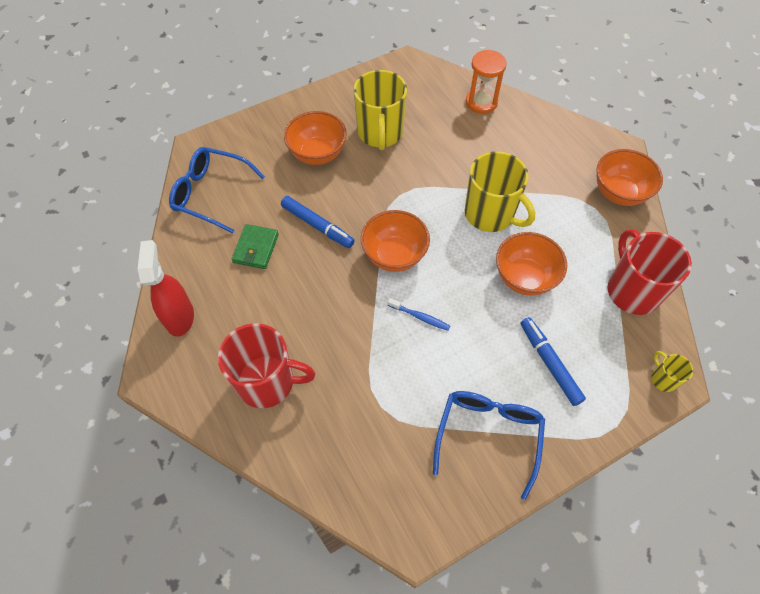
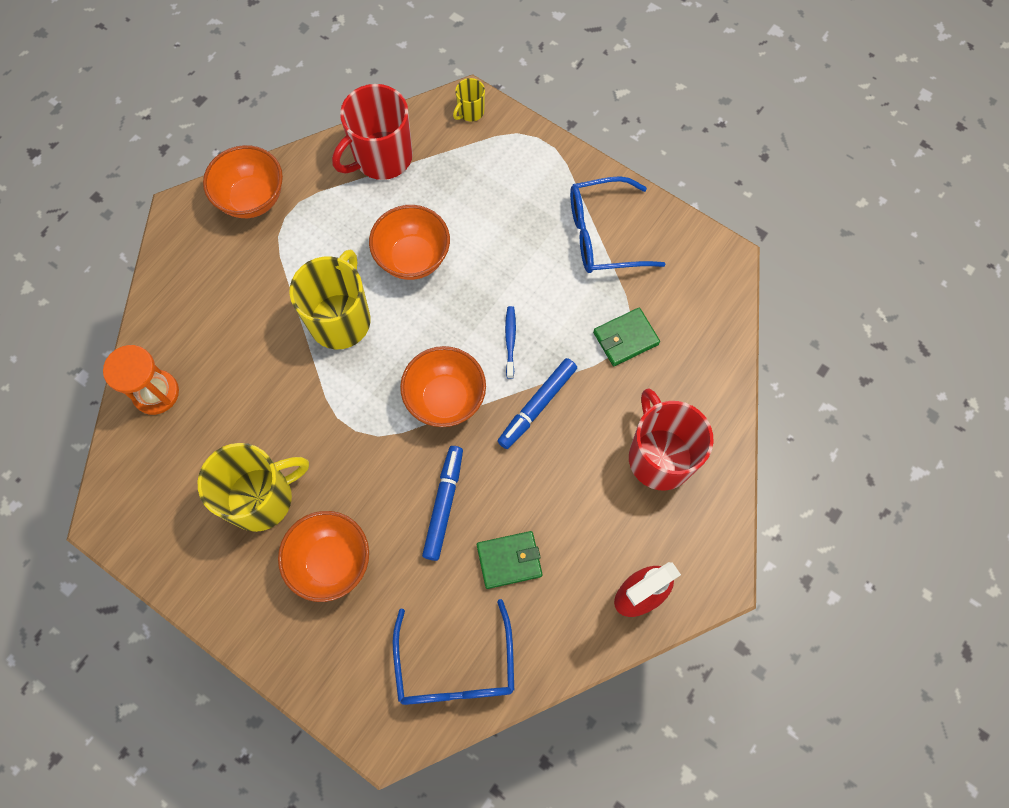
camera: 115 degrees left, 10 degrees up
(379, 405) = (625, 338): none -> green wallet
(549, 363) = (502, 207): blue marker -> blue marker (537, 406)

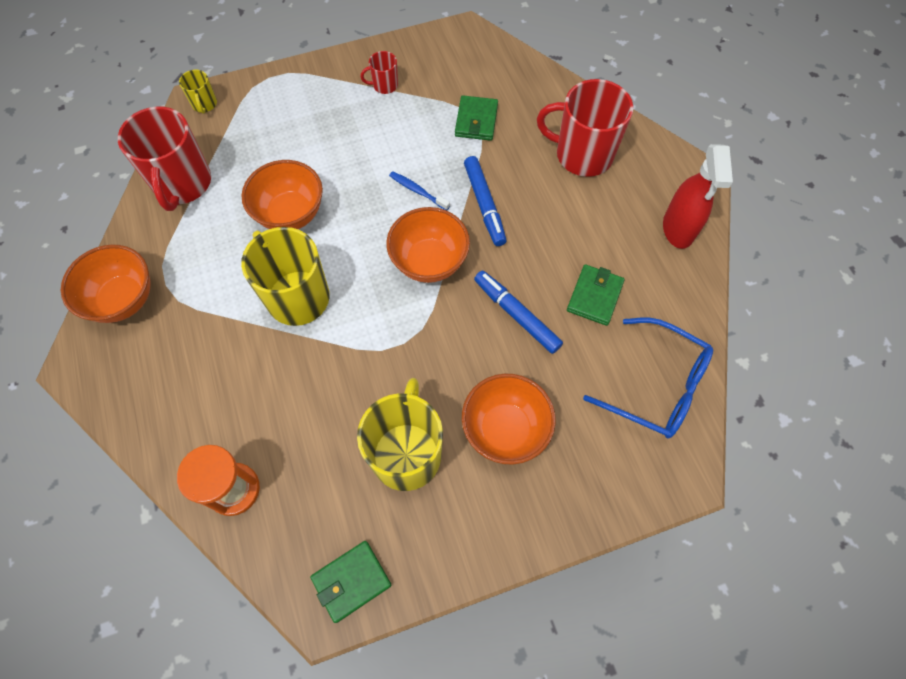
camera: 55 degrees left, 5 degrees down
(139, 526) = (351, 581): none -> green wallet
(603, 234) = (384, 85): blue glasses -> red mug

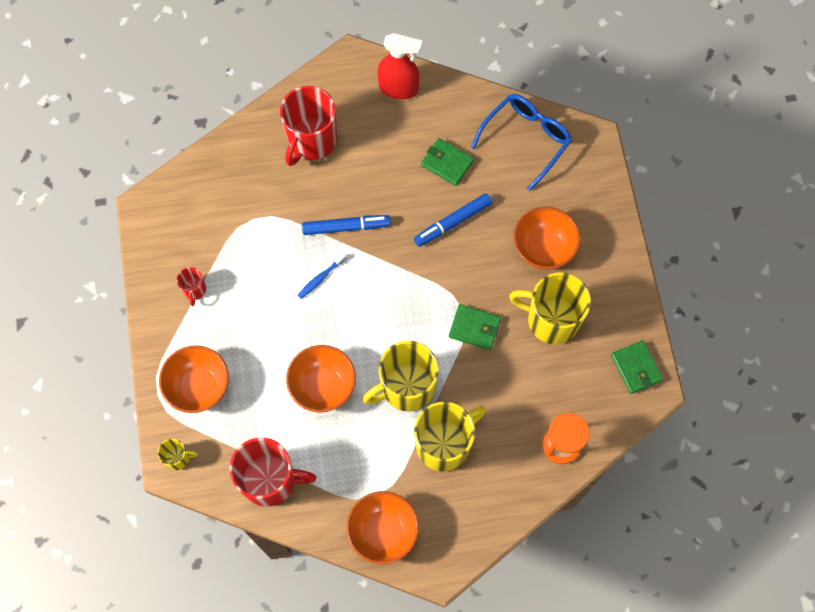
camera: 80 degrees left, 5 degrees up
(230, 348) = (444, 444): none -> yellow mug
(429, 262) = (393, 279): orange bowl -> orange bowl (199, 387)
(476, 121) = (255, 217): green wallet -> green wallet (474, 328)

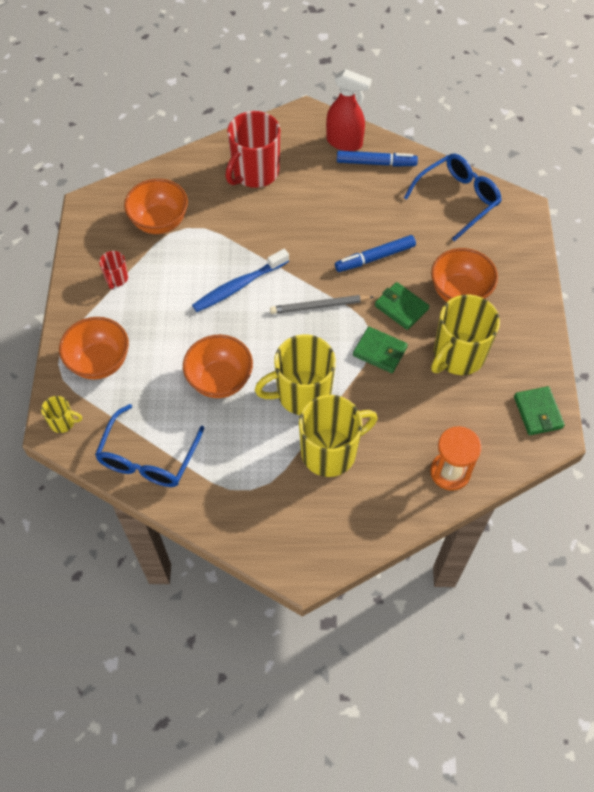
camera: 10 degrees right, 10 degrees down
(270, 480) = (148, 457): red mug -> blue glasses
(321, 278) = (238, 286): blue toothbrush -> blue toothbrush, size x1.79
(346, 227) = (272, 247): blue marker -> blue marker (376, 163)
(383, 532) = (251, 525): orange bowl -> orange bowl (159, 222)
(406, 287) = (319, 306): none -> grey pencil
(447, 163) = (378, 208): green wallet -> green wallet (401, 307)
(551, 319) = (458, 355): yellow mug -> yellow mug turned 75 degrees counterclockwise

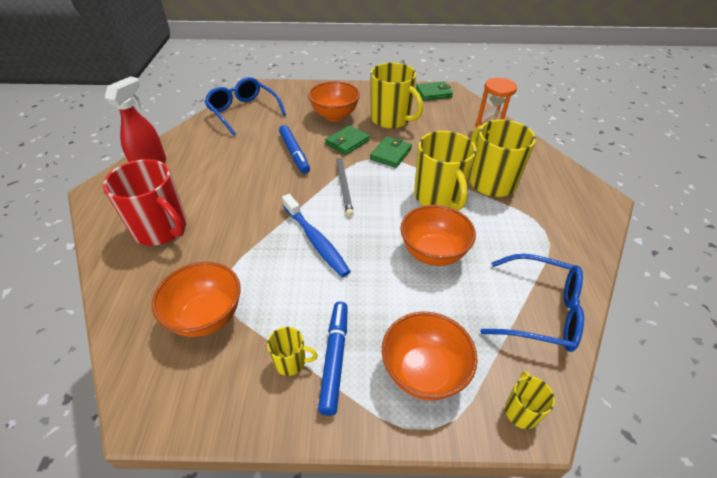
camera: 90 degrees left, 15 degrees down
(116, 278) = (291, 362): red mug -> yellow mug
(376, 163) = (186, 149): blue marker -> blue marker (334, 358)

